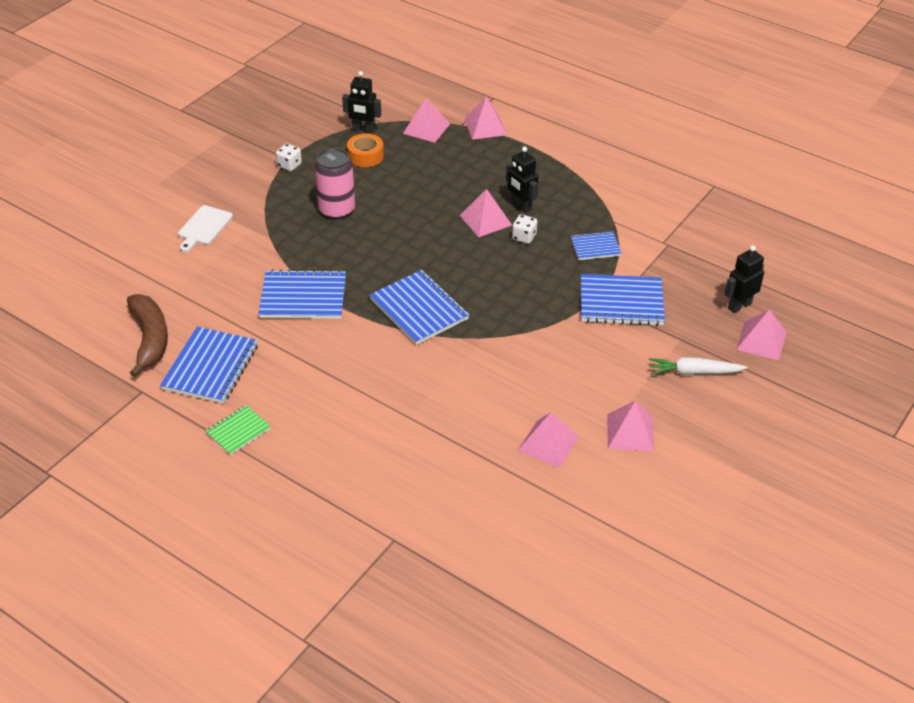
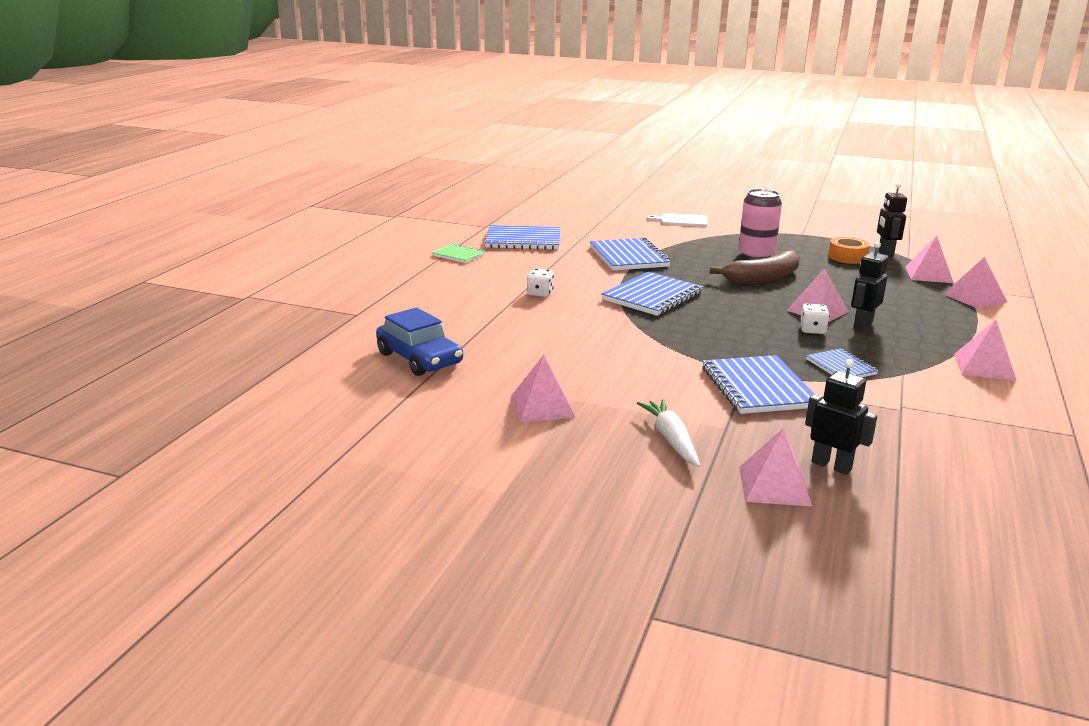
camera: 75 degrees right, 20 degrees down
(150, 338) = (541, 222): brown banana -> brown banana (763, 278)
(289, 165) = (795, 235): white dice -> white dice (540, 293)
(520, 499) = (419, 359): none -> blue car
(548, 443) = (502, 365): pink pyramid -> pink pyramid (984, 367)

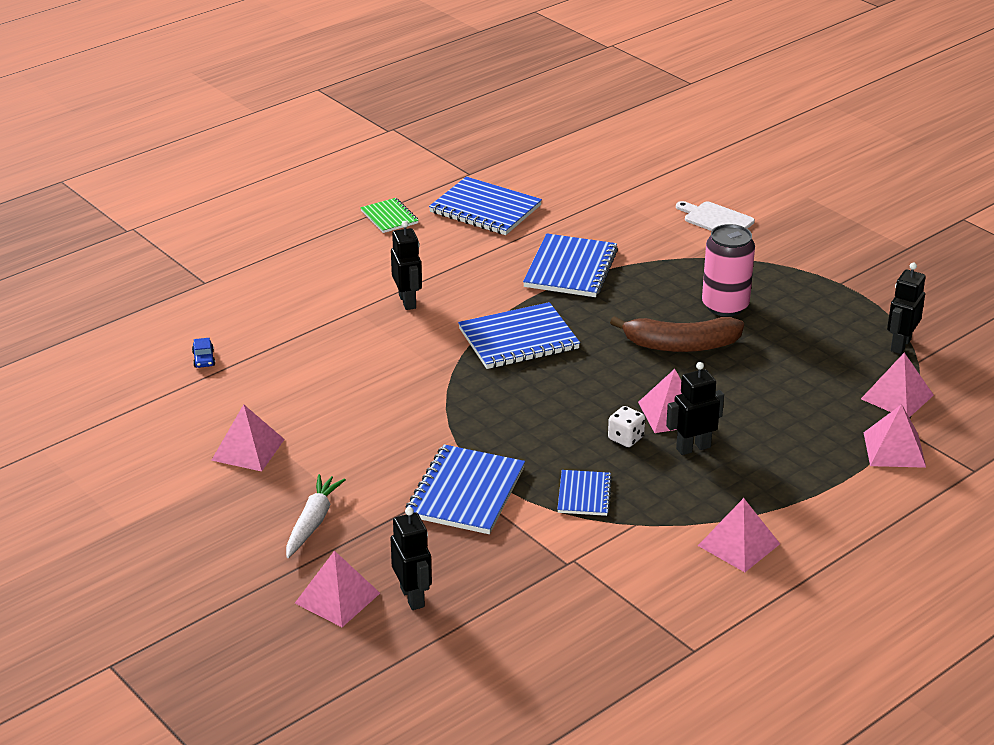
camera: 30 degrees right, 10 degrees up
(419, 359) = (203, 359): blue car -> blue car, size x0.40
(540, 293) = (407, 301): white dice -> black robot
(847, 257) = (837, 339): orange tape -> none

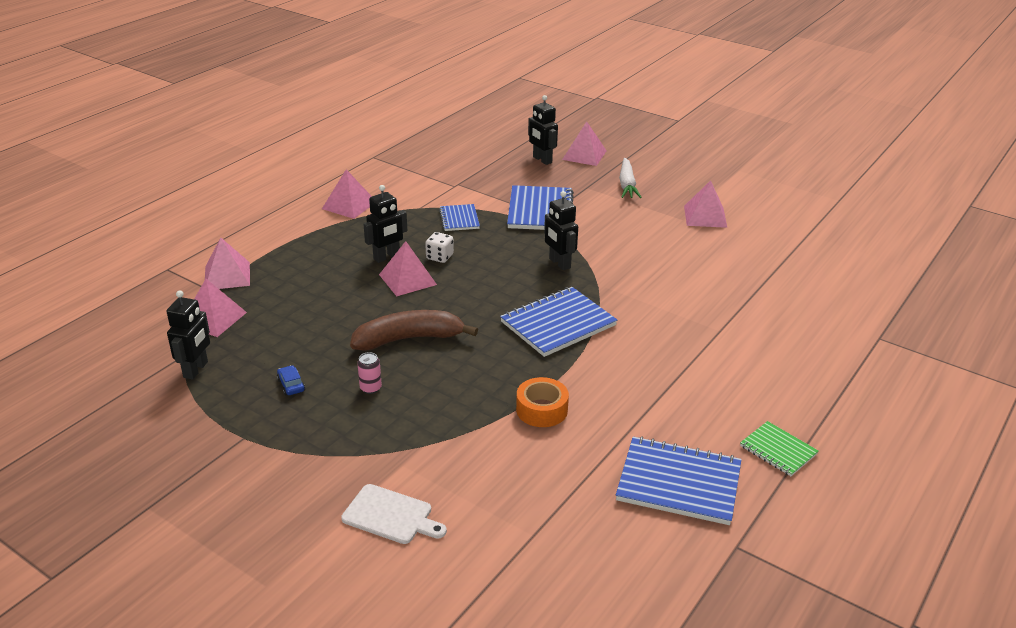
camera: 165 degrees right, 0 degrees up
(203, 359) = (802, 270): blue car -> blue car (291, 385)
(407, 301) = (680, 346): black robot -> black robot (559, 263)
(571, 268) = (541, 410): blue notebook -> orange tape
(725, 306) = (370, 388): pink can -> pink can, size x0.44

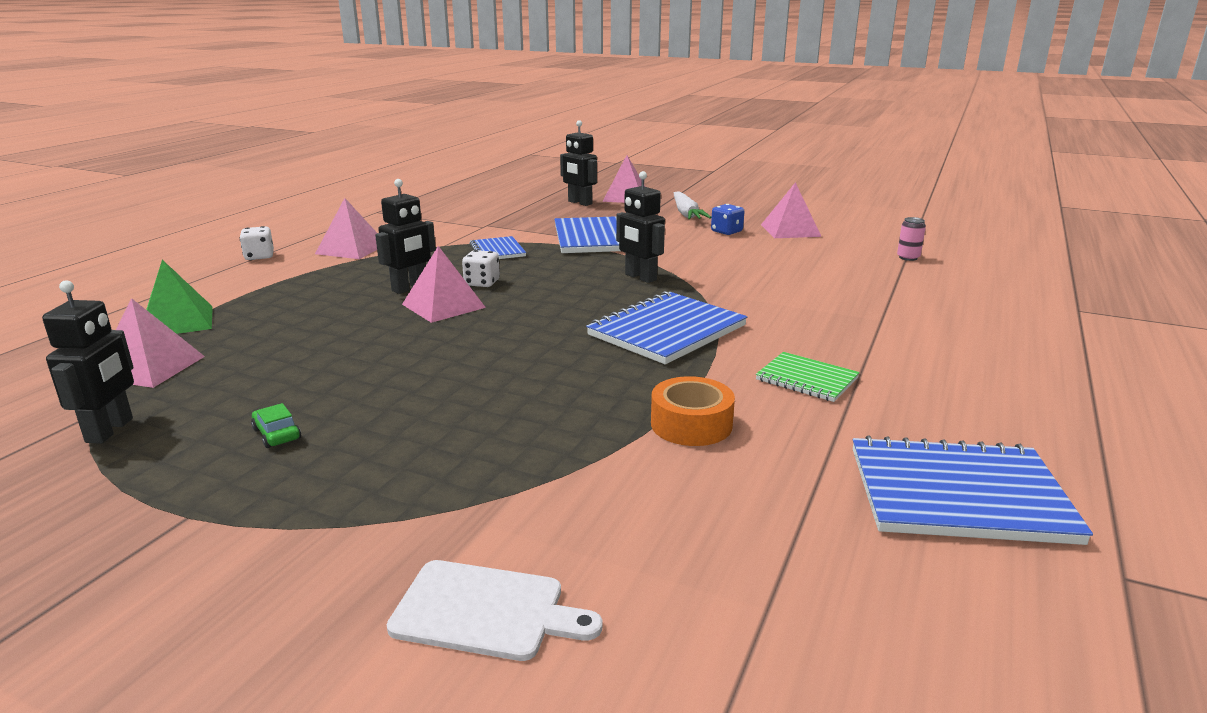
camera: 10 degrees left, 10 degrees down
(227, 276) = (177, 322): pink pyramid -> green pyramid
(281, 208) = (259, 256): none -> white dice
(291, 385) = (277, 434): blue car -> green car
(370, 388) = (411, 425): pink can -> pink can (908, 257)
(409, 339) = (460, 363): brown banana -> none
(650, 213) = (726, 232): none -> blue dice
(778, 450) = (1066, 436): green notebook -> green notebook (806, 379)

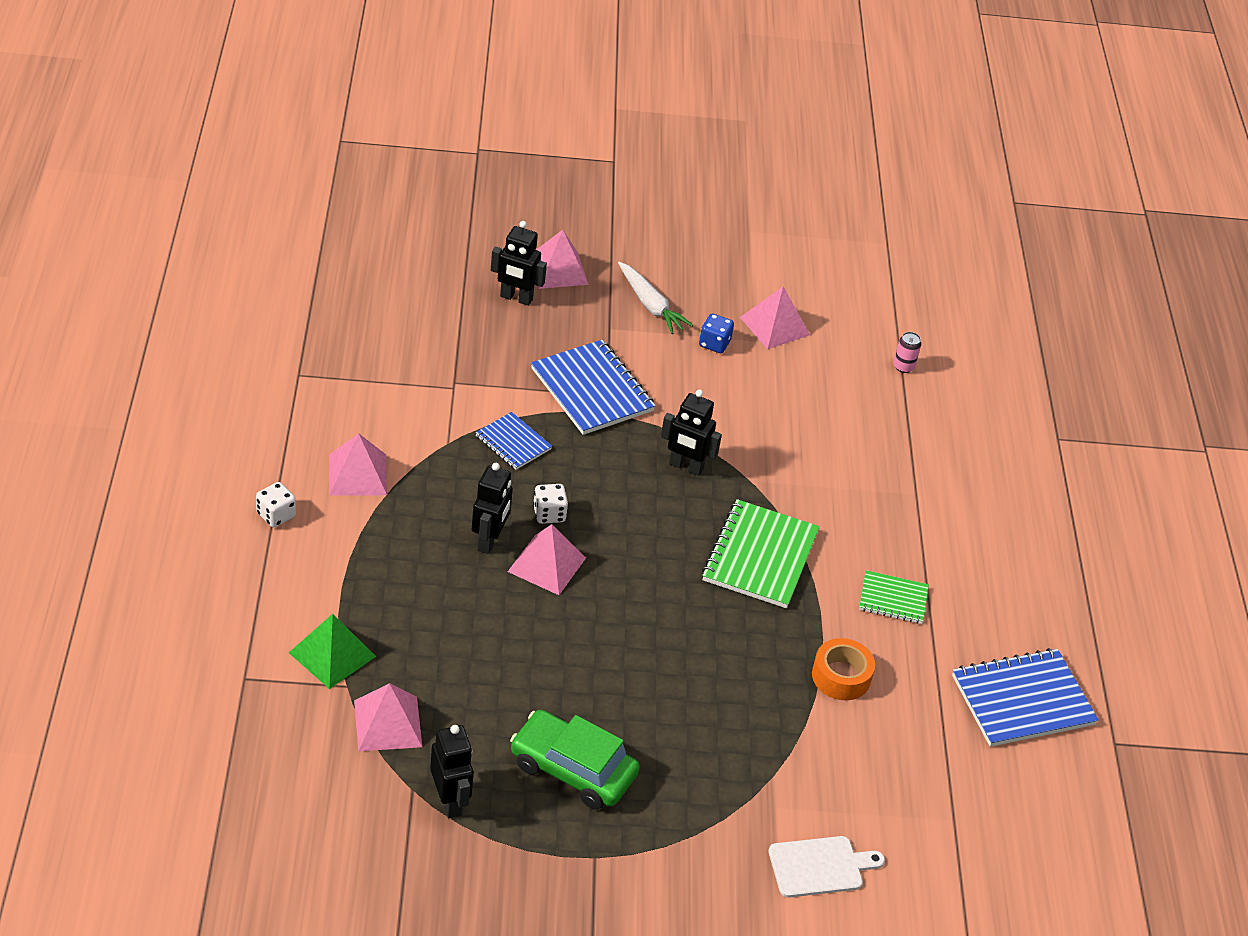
camera: 30 degrees left, 20 degrees up
(277, 434) = (573, 769): green car -> green car, size x2.49
(667, 331) = (760, 556): blue notebook -> green notebook

